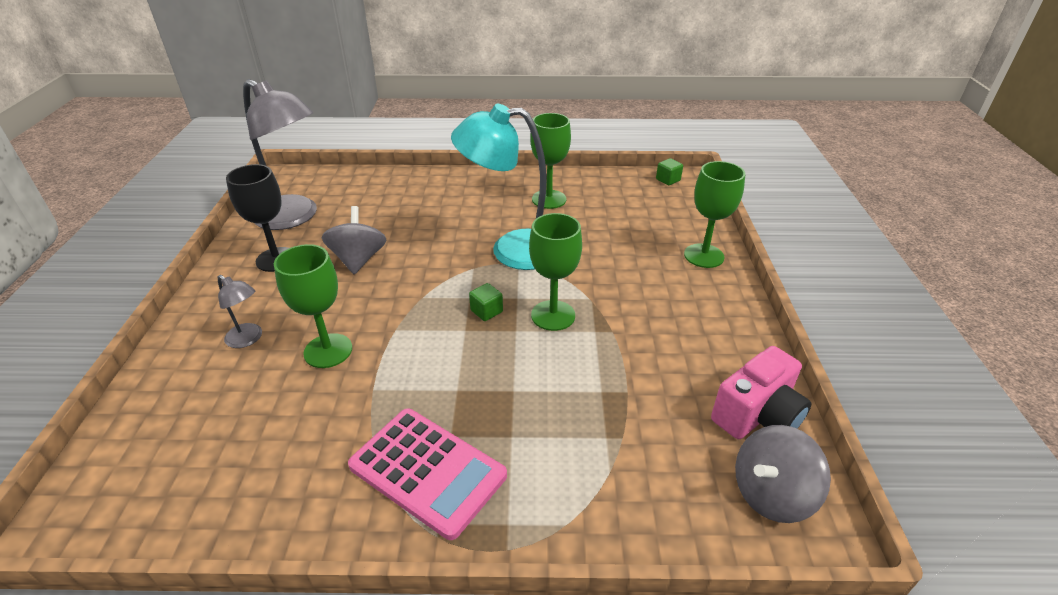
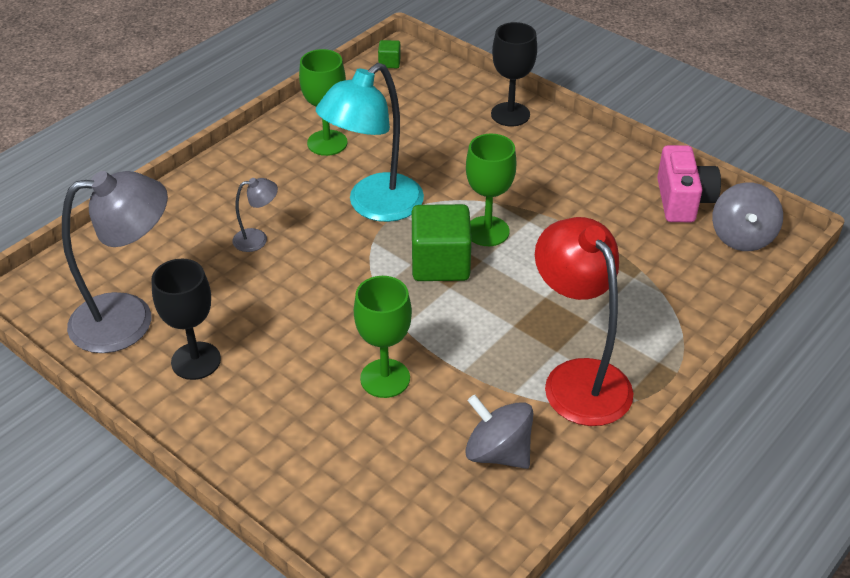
camera: 50 degrees left, 5 degrees up
(248, 339) = (309, 424): grey lamp -> grey lamp (257, 239)
(358, 259) = (269, 305): grey spinning top -> grey spinning top (498, 452)
(428, 471) = (578, 378): pink calculator -> red lamp
(486, 311) = (440, 263): green cube -> green cube, size x2.22
(704, 256) = (510, 114): green goblet -> black goblet

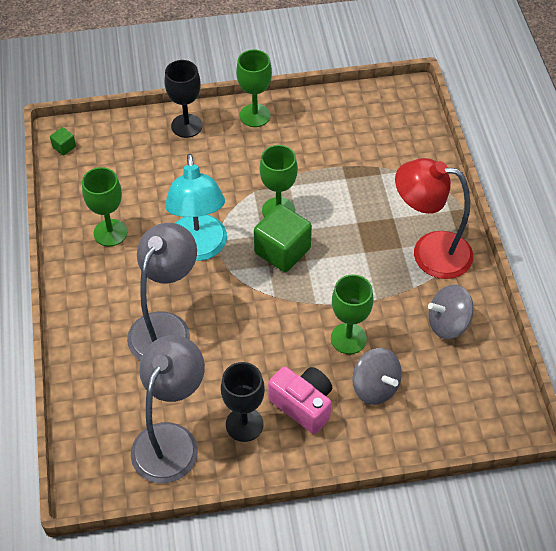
camera: 50 degrees left, 10 degrees up
(257, 239) = (165, 327): grey lamp -> grey lamp, size x2.23
(584, 148) = (255, 115): none -> green goblet
(683, 201) = (345, 108): pink camera -> pink camera (303, 405)
(742, 237) = (397, 107): grey spinning top -> grey spinning top (375, 387)

